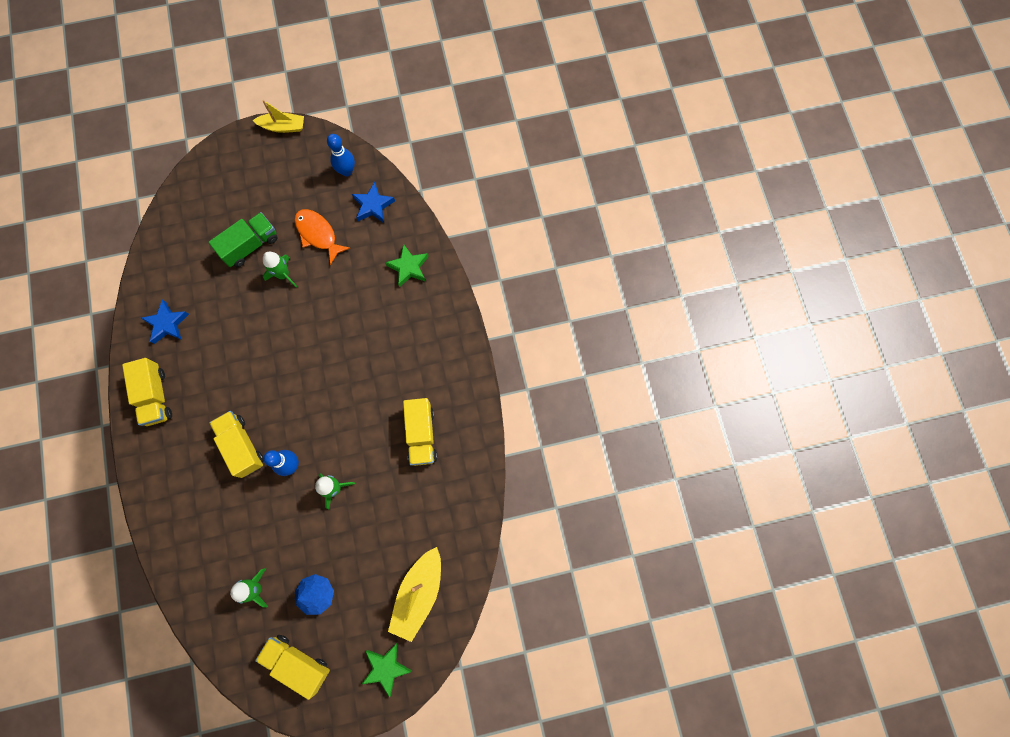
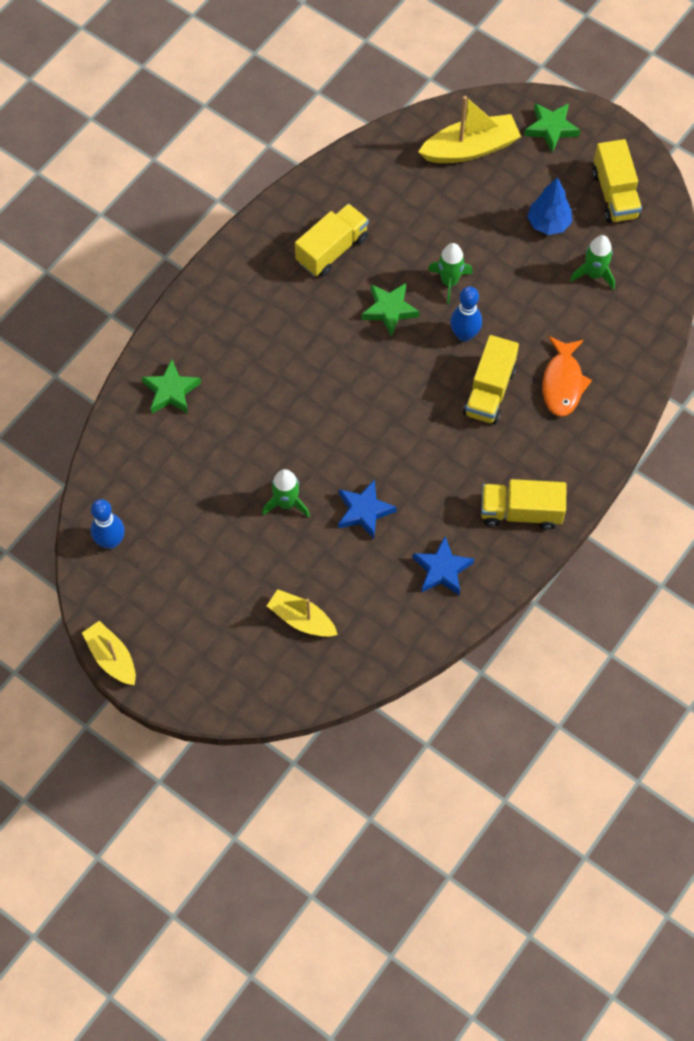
camera: 130 degrees left, 10 degrees down
(155, 396) = (521, 512): yellow truck -> yellow truck turned 120 degrees counterclockwise
(212, 230) = (302, 619): none -> yellow boat
(250, 245) = (284, 564): green truck -> none
(318, 234) = (211, 507): orange fish -> orange fish (562, 383)
(348, 434) = (389, 310): none -> green star
(373, 205) = (129, 481): blue star -> blue star (364, 511)

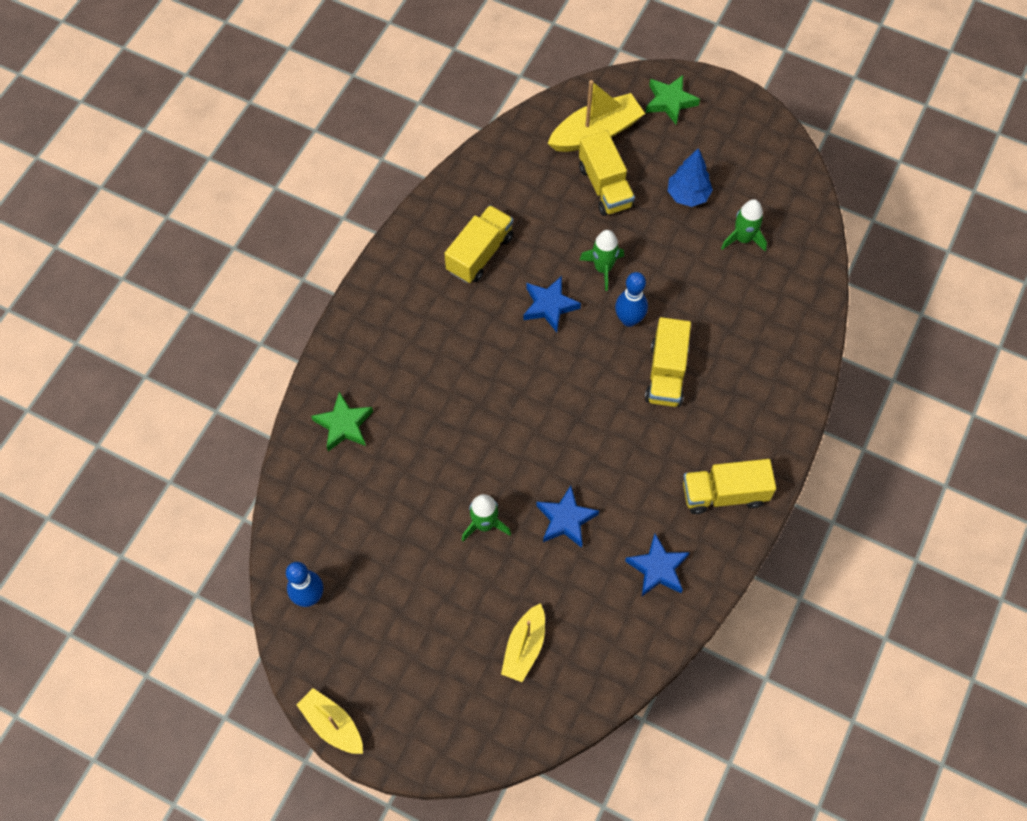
camera: 10 degrees left, 0 degrees up
(302, 619) = (524, 647): yellow boat -> yellow boat turned 90 degrees counterclockwise
(389, 310) = (549, 306): green star -> blue star
(562, 383) = (736, 353): orange fish -> none
(615, 194) = (745, 157): yellow truck -> yellow truck (605, 186)

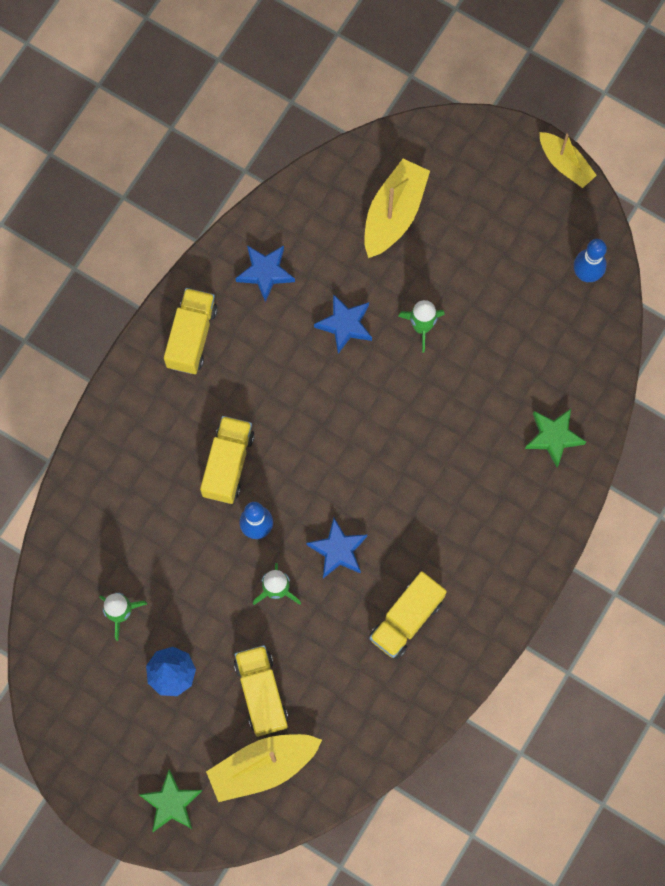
camera: 175 degrees left, 10 degrees up
(524, 647) = (394, 214): yellow boat -> yellow boat, size x1.52
(724, 494) = (192, 337): yellow truck -> yellow truck turned 75 degrees counterclockwise

